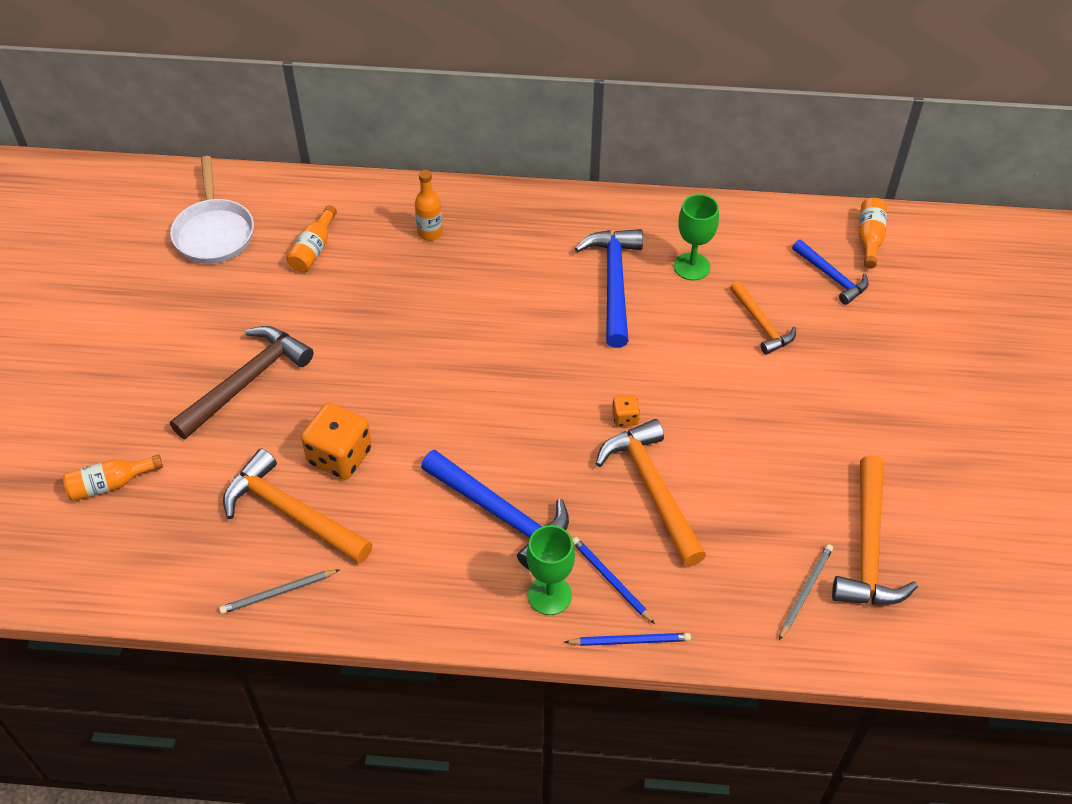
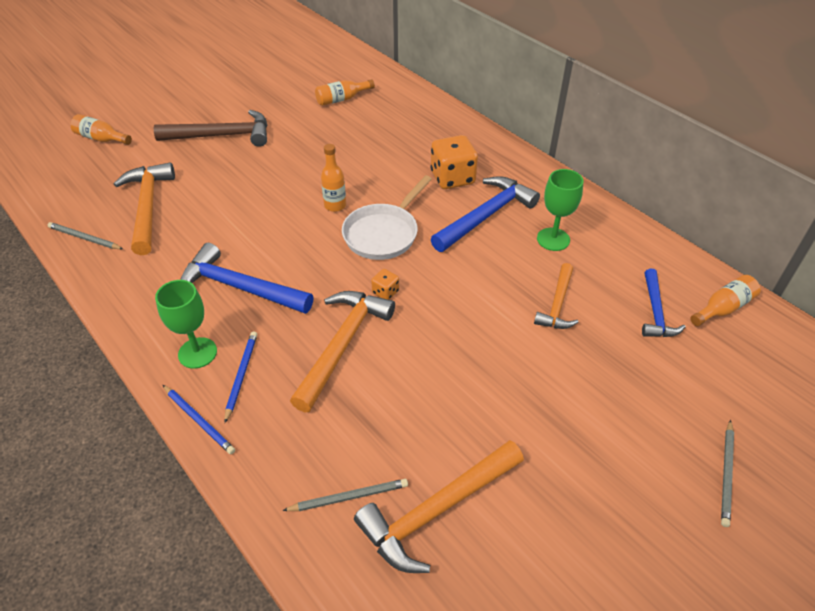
camera: 45 degrees right, 5 degrees down
(214, 232) = (307, 66): white pan -> white pan (383, 233)
(340, 456) = (209, 198): orange dice -> orange dice (452, 178)
(430, 233) = (413, 126): orange bottle -> orange bottle (335, 205)
(501, 514) = (240, 288): blue hammer -> blue hammer turned 120 degrees clockwise
(995, 368) = (726, 474): none -> grey pencil

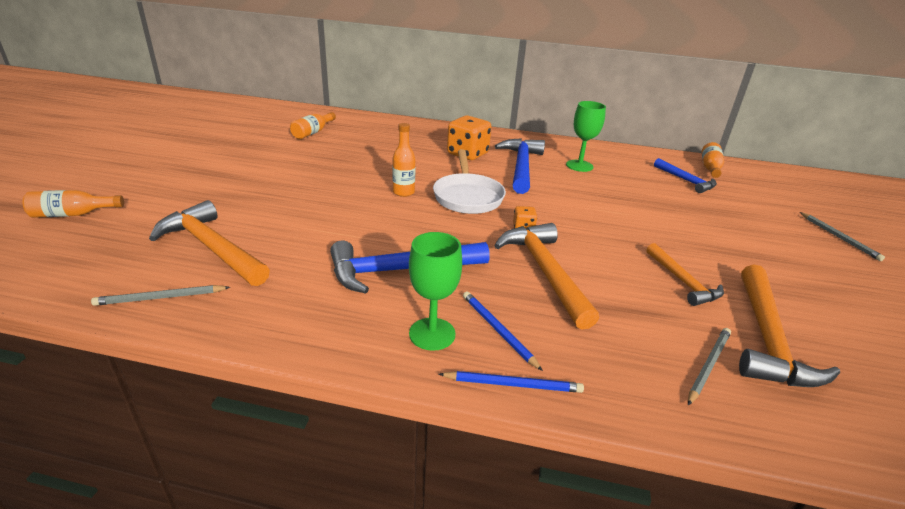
camera: 40 degrees left, 15 degrees down
(222, 135) = (226, 178): brown hammer -> none
(557, 304) = (635, 195): orange hammer -> orange hammer (682, 281)

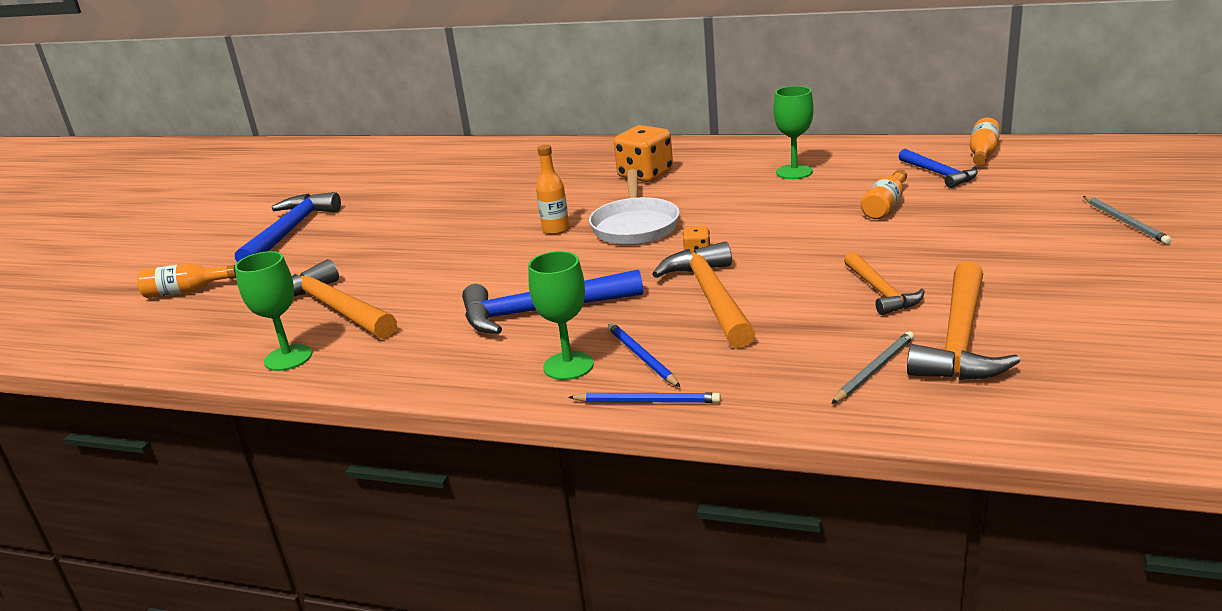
camera: 10 degrees right, 5 degrees down
(161, 298) = (288, 358): grey pencil -> green goblet
(313, 132) = (448, 172): orange bottle -> orange bottle (885, 206)
(521, 166) = (713, 182): blue hammer -> blue hammer (290, 232)

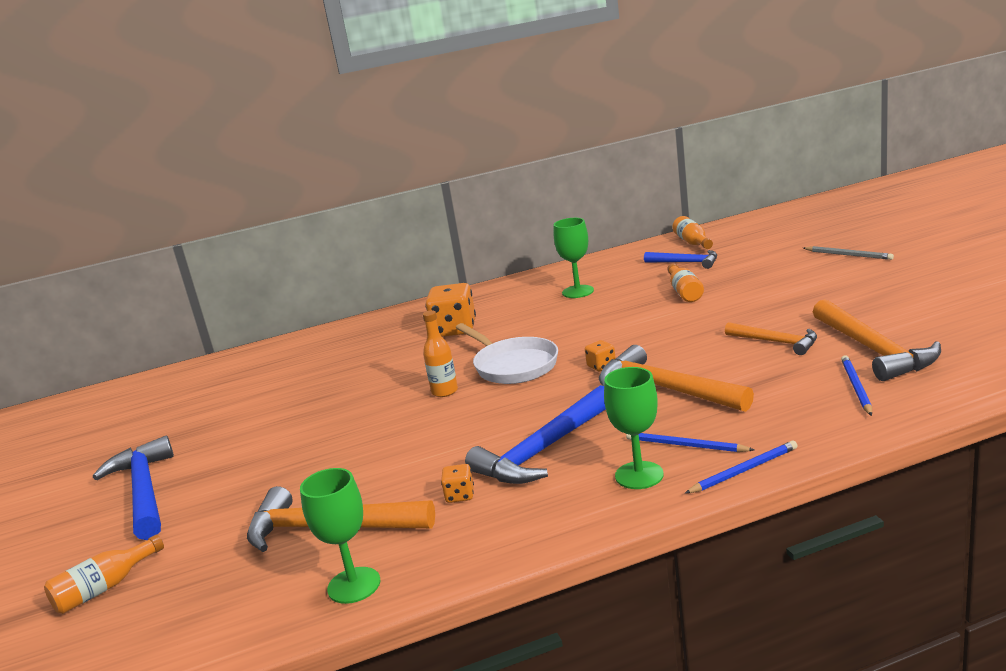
camera: 35 degrees left, 5 degrees down
(437, 322) = (460, 495): none -> orange dice
(874, 370) = (856, 387): grey pencil -> blue pencil

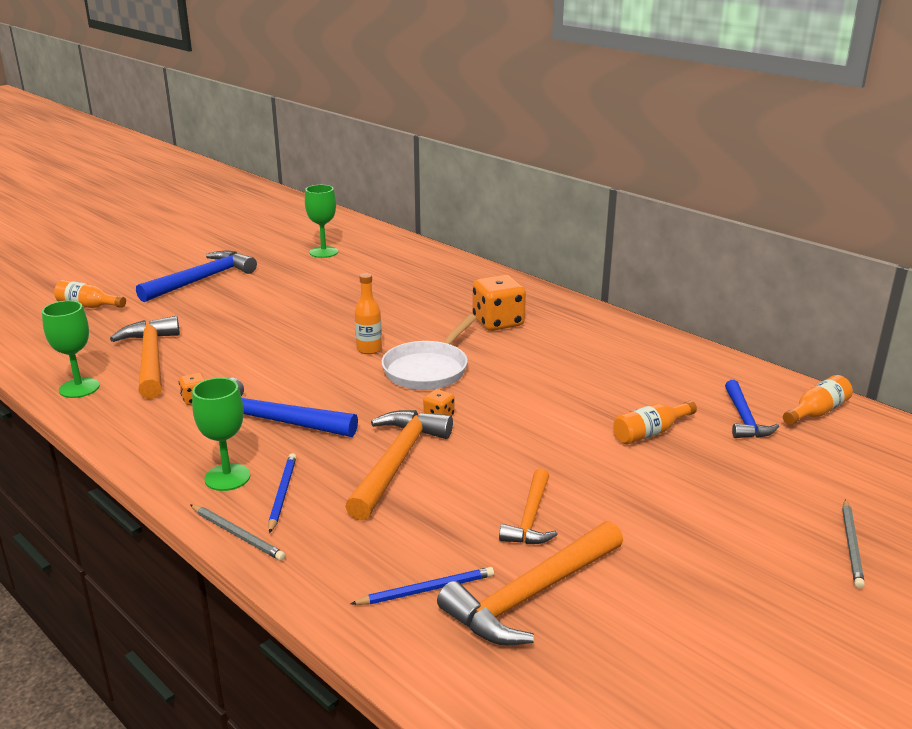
camera: 60 degrees right, 5 degrees up
(578, 291) = (619, 366): green goblet -> green goblet (323, 252)
(743, 470) = (237, 534): blue pencil -> grey pencil

